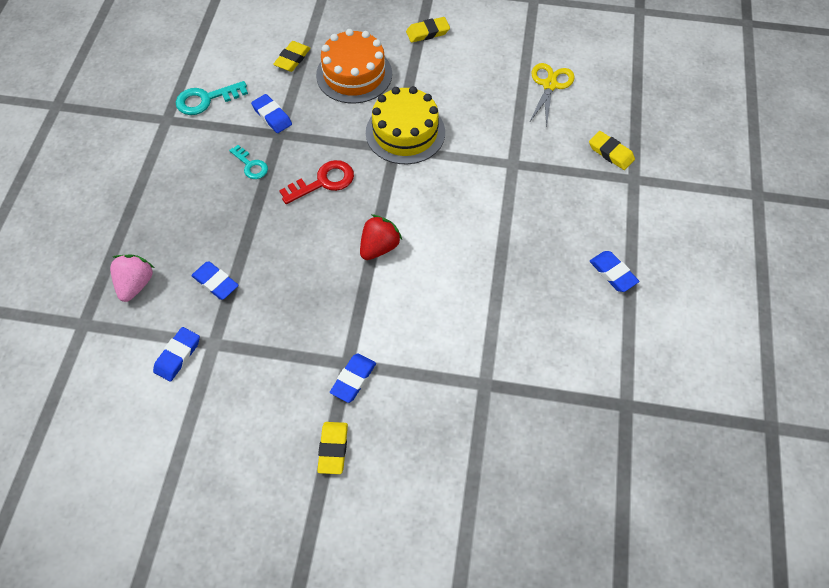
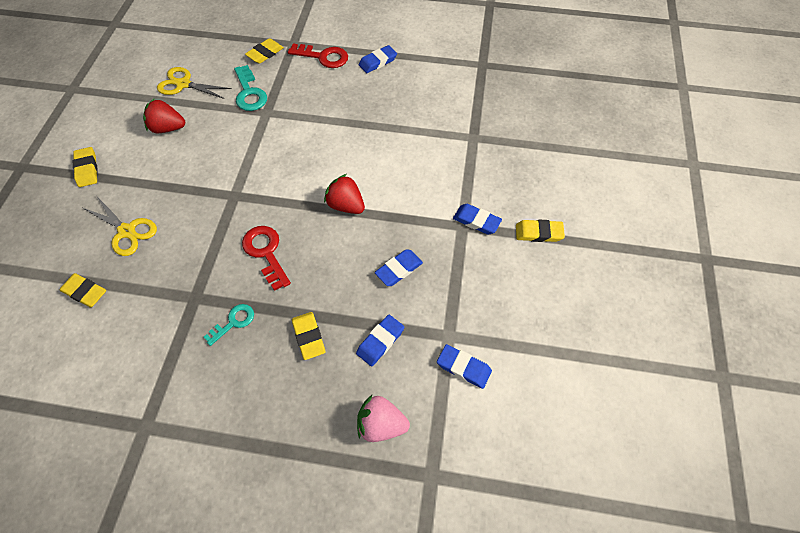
camera: 90 degrees left, 0 degrees up
(206, 100) = (124, 382): turquoise key -> turquoise key (249, 93)
(228, 223) = (309, 337): none -> yellow eraser
(272, 116) = (167, 306): blue eraser -> blue eraser (399, 269)
(354, 74) = (127, 231): orange cake -> yellow scissors
(405, 132) = (216, 187): yellow cake -> none
(483, 82) = (168, 128): none -> red strawberry
(613, 213) = (323, 57): none -> red key

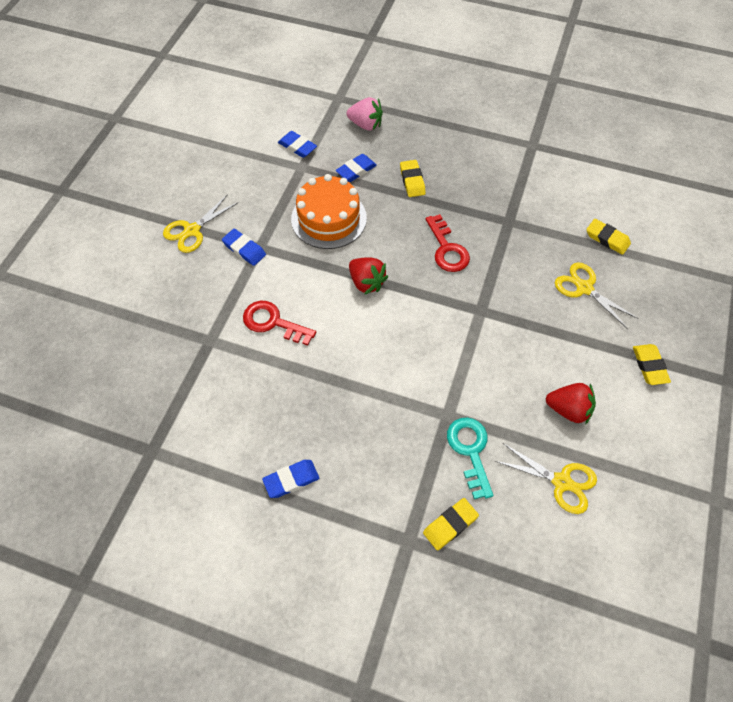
camera: 170 degrees left, 0 degrees up
(234, 322) = (473, 199): turquoise key -> none
(323, 57) = (365, 503): red key -> red key (273, 322)
(399, 269) = (329, 218): blue eraser -> orange cake
(538, 233) = (192, 231): yellow eraser -> yellow scissors

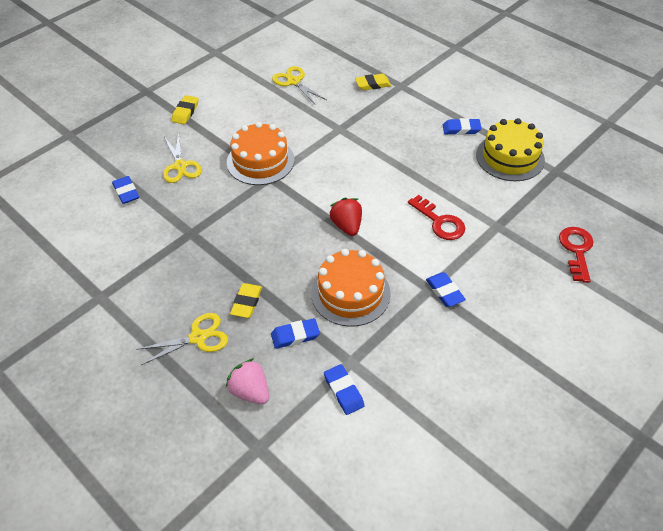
camera: 155 degrees left, 10 degrees down
(192, 231) = (492, 329): yellow scissors -> yellow scissors (198, 337)
(214, 452) = (510, 157): none -> yellow cake
(447, 249) = (261, 229): red key -> red key (576, 250)
(470, 450) = (337, 109): turquoise key -> none
(506, 328) = (260, 161): none -> orange cake
(568, 409) = (259, 108): red strawberry -> none
(607, 239) = (126, 192): yellow eraser -> blue eraser

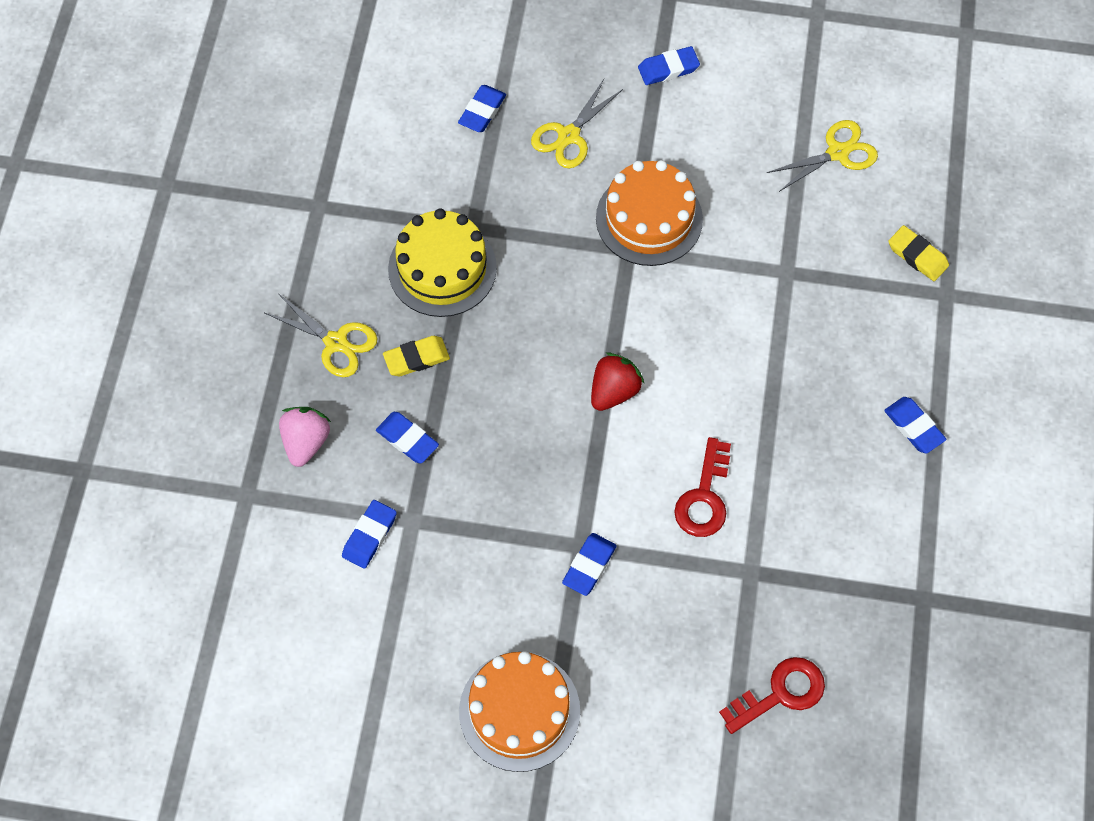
camera: 55 degrees right, 15 degrees up
(185, 112) = (668, 69): yellow eraser -> blue eraser
(294, 81) = (837, 153): yellow scissors -> yellow scissors turned 45 degrees clockwise
(350, 293) = (510, 460): orange cake -> orange cake (519, 711)
(510, 157) = (904, 522): yellow cake -> yellow cake (442, 268)

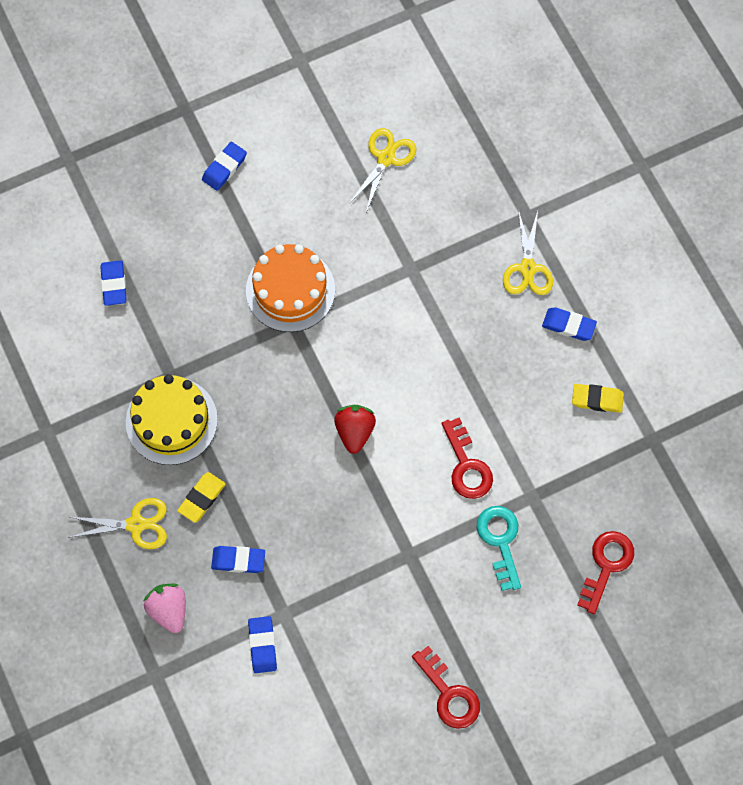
camera: 35 degrees left, 5 degrees up
(519, 711) = (449, 694): orange cake -> red key
(569, 136) = (190, 264): yellow scissors -> yellow scissors (527, 268)
(589, 566) = (424, 565): blue eraser -> none
(684, 593) = (500, 541): none -> turquoise key
(917, 256) = (490, 201): yellow eraser -> yellow eraser (597, 399)

